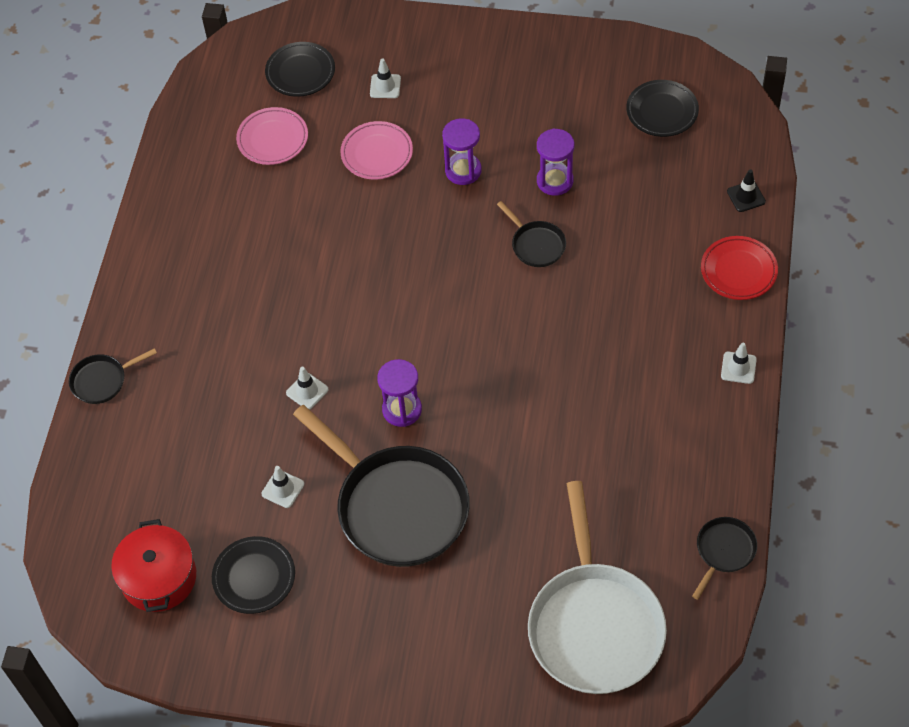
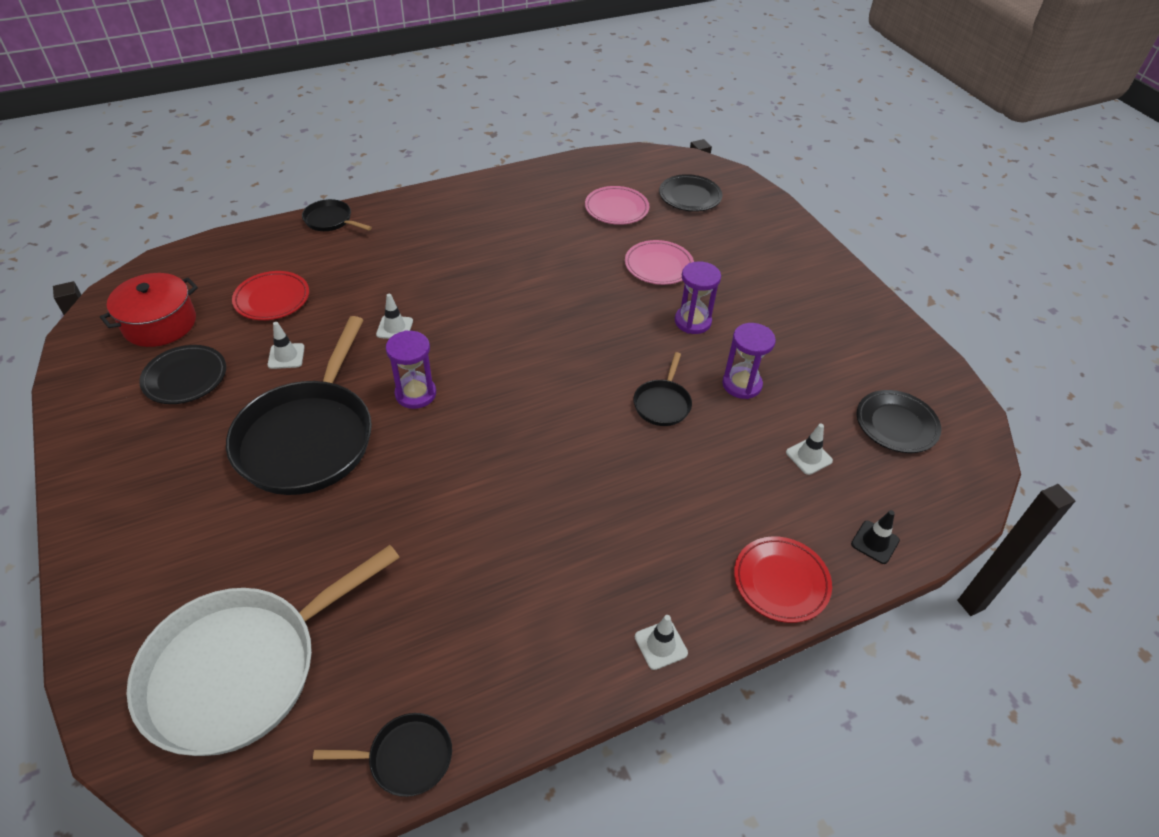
camera: 50 degrees right, 10 degrees down
(192, 473) = (272, 299): none -> red plate
(385, 86) = (725, 243): white traffic cone -> white traffic cone (809, 456)

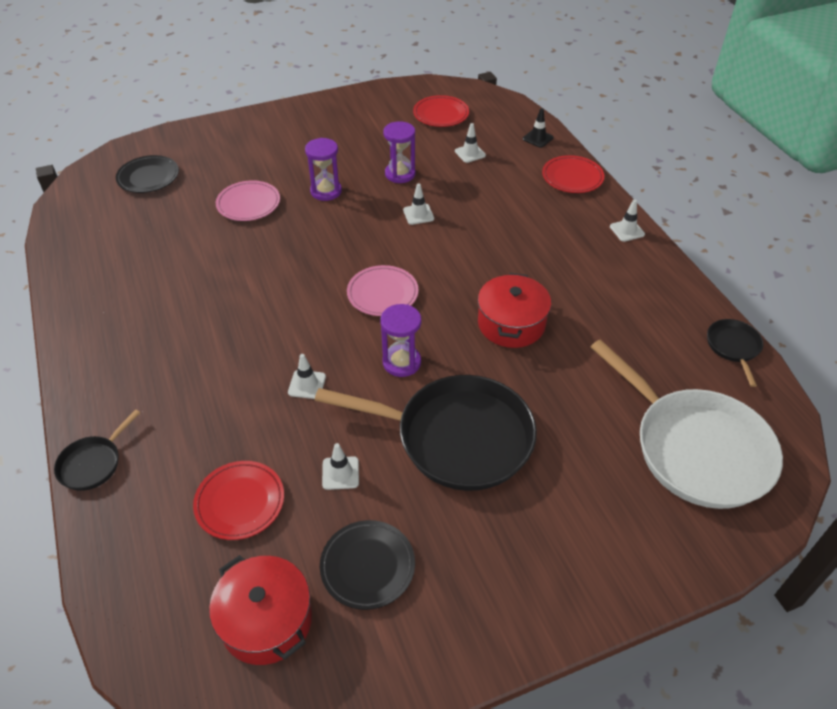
camera: 85 degrees left, 0 degrees up
(467, 490) = (511, 323): none -> red pot
(616, 209) = (152, 224): pink plate -> pink plate (382, 294)
(662, 403) = (418, 214): black pan -> white traffic cone
(896, 425) = (441, 114): black plate -> red plate

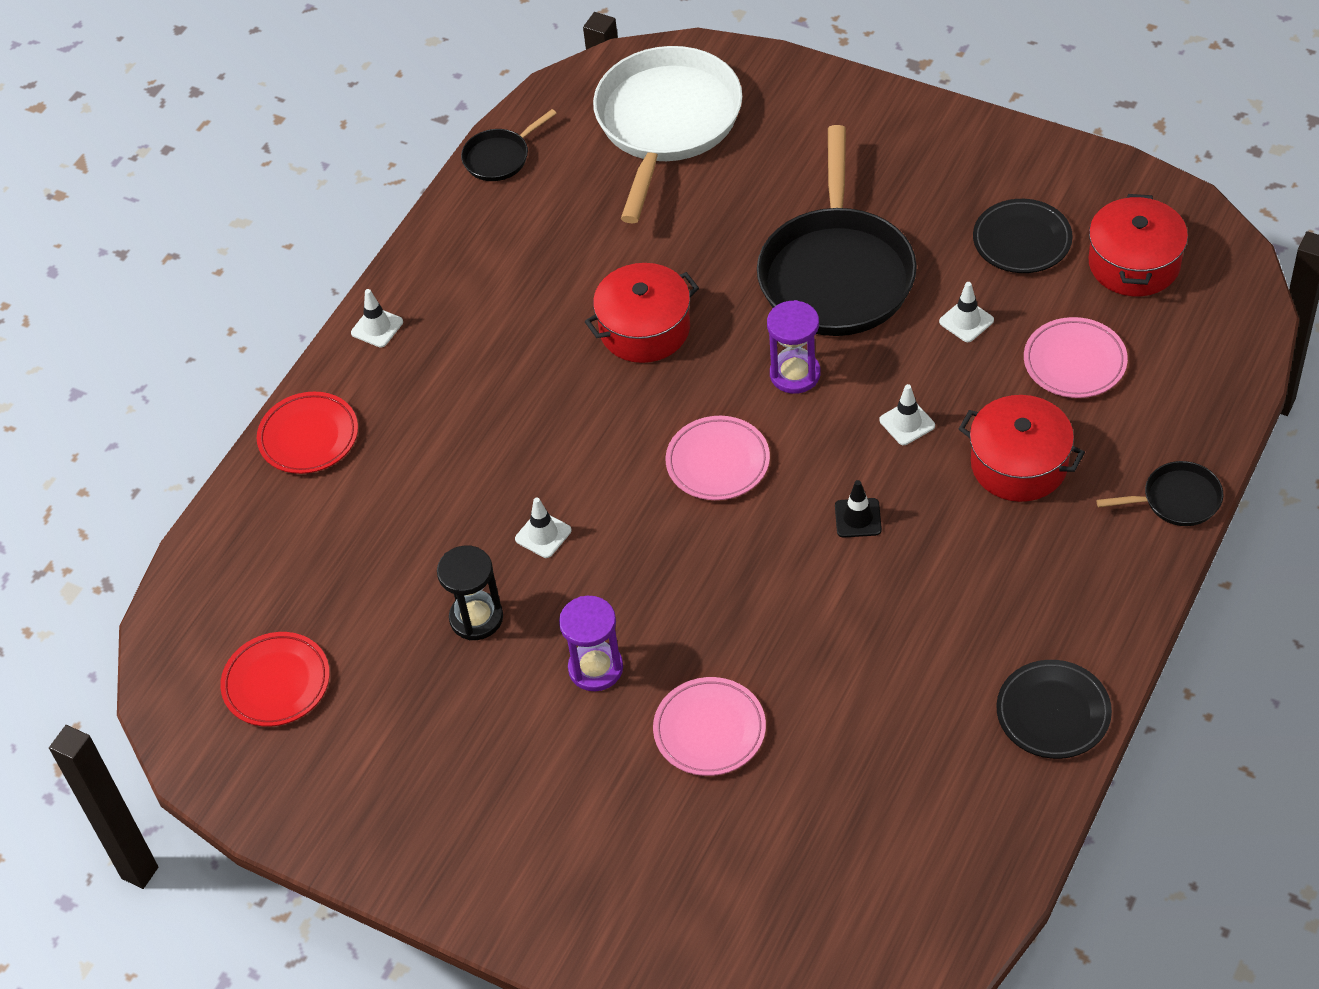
camera: 125 degrees left, 5 degrees up
(148, 177) = (783, 910): black plate -> black plate (1053, 713)
(215, 411) = (1019, 464): none -> red pot
(240, 502) = (1074, 362): red plate -> pink plate
(400, 174) = (476, 618): purple hourglass -> black hourglass
(456, 437) = (836, 274): black pan -> black pan turned 150 degrees counterclockwise
(470, 153) = (351, 577): white traffic cone -> none
(537, 138) = (241, 529): black traffic cone -> black traffic cone (858, 518)

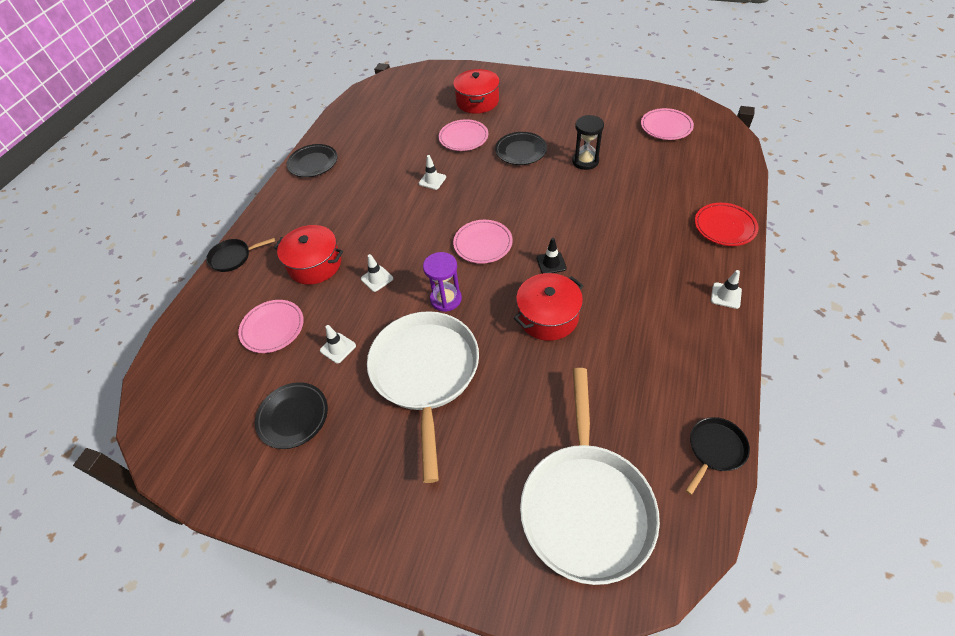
camera: 170 degrees right, 0 degrees up
(276, 683) = (666, 127): red plate -> pink plate
(543, 535) = (567, 198): white traffic cone -> white traffic cone (432, 180)
(595, 668) = (521, 151): purple hourglass -> black plate
(836, 274) = (425, 373): black pan -> white pan
(858, 518) = (403, 227): black traffic cone -> black traffic cone (551, 263)
(1134, 263) = (217, 407): red pot -> red pot (477, 101)

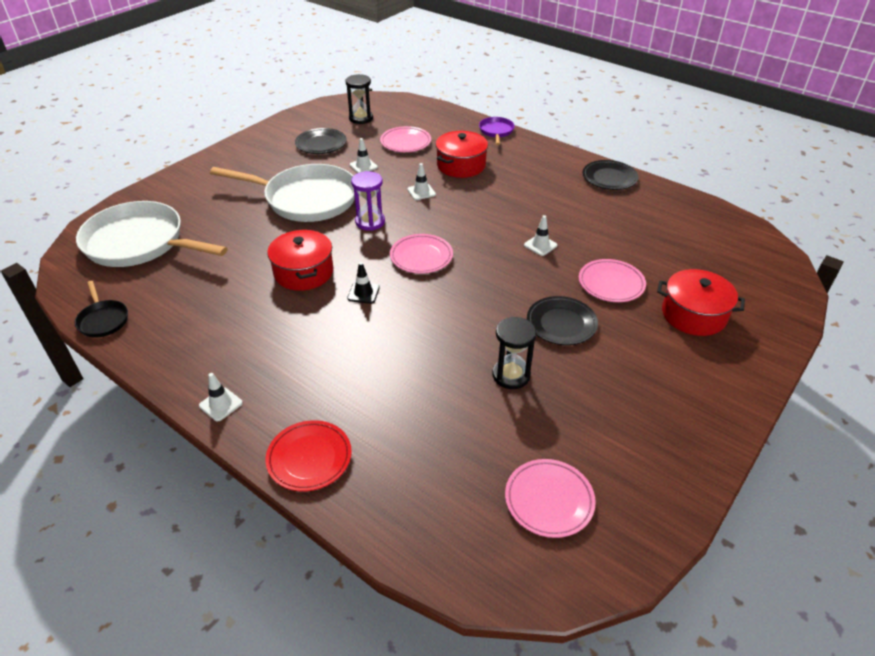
camera: 105 degrees right, 10 degrees down
(211, 401) = (361, 118): none -> black hourglass
(233, 257) = (496, 131): black pan -> purple pan

